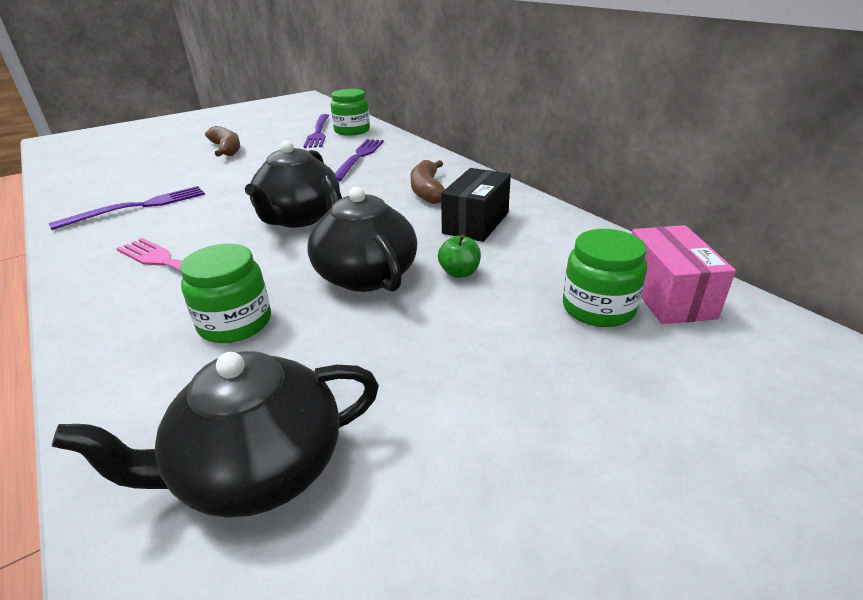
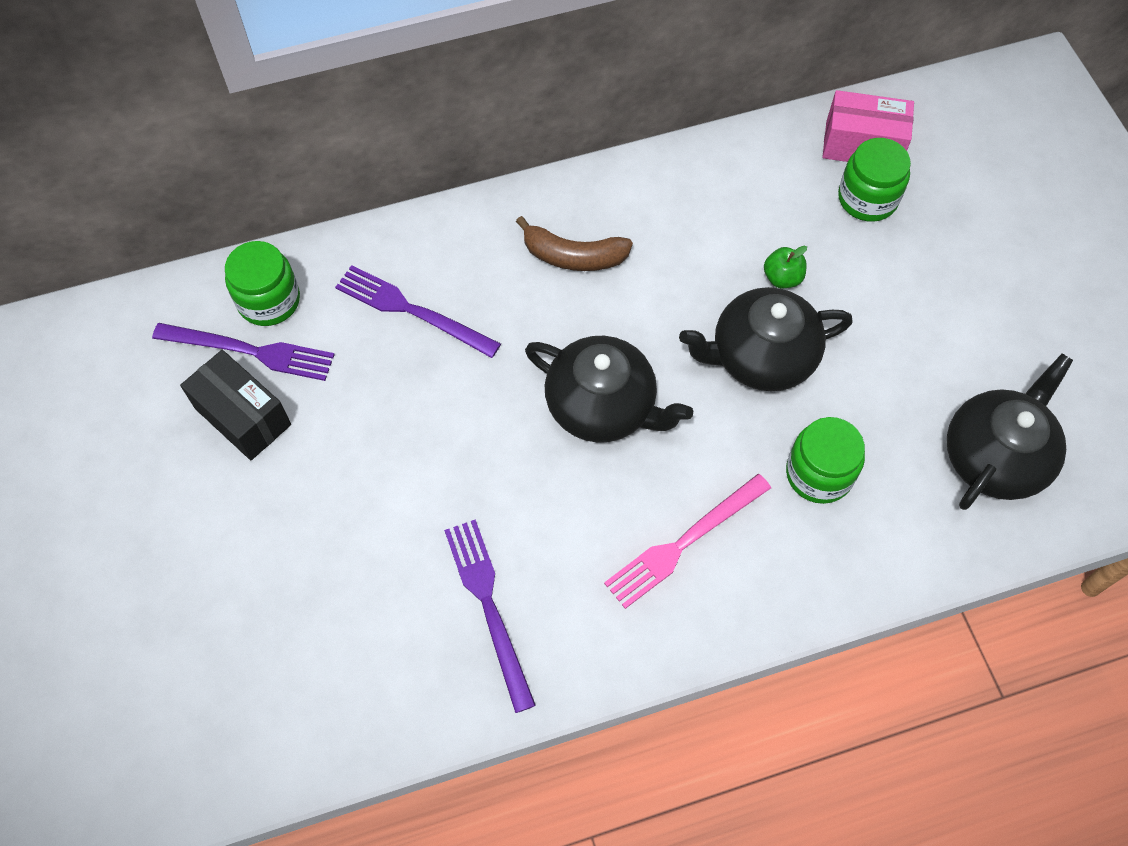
camera: 75 degrees left, 30 degrees up
(226, 149) = (271, 497): brown banana -> none
(258, 468) = (995, 456): black teapot -> black teapot turned 135 degrees counterclockwise
(476, 223) = (681, 233): black box -> black box (243, 416)

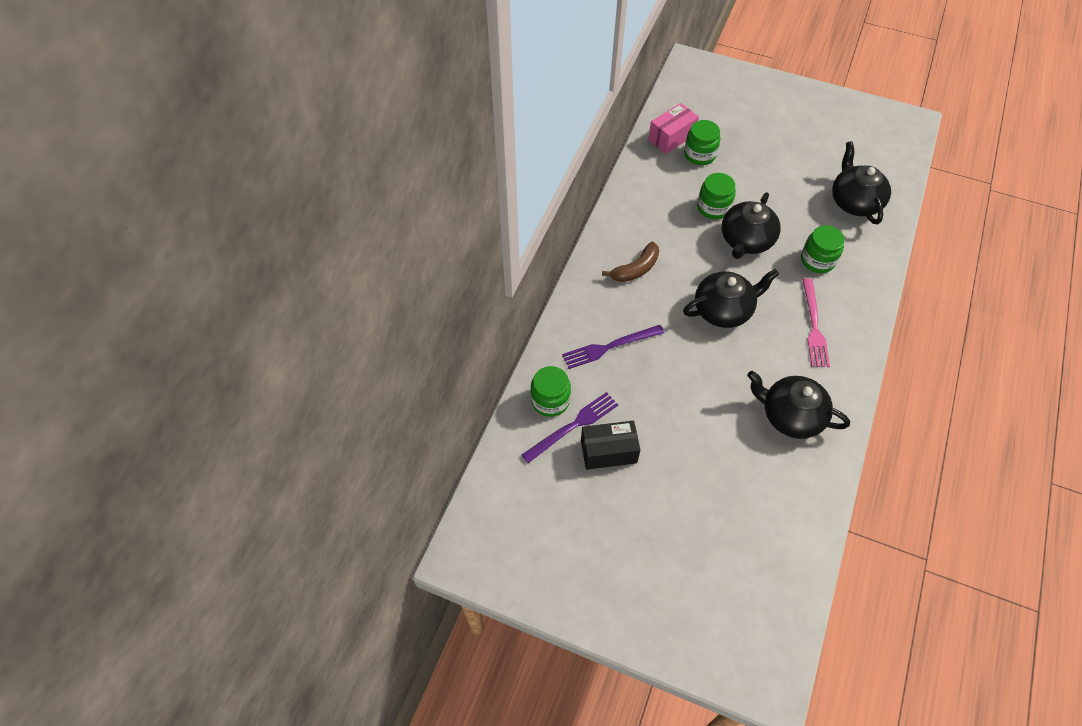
camera: 50 degrees left, 5 degrees down
(489, 606) = (790, 415): purple fork -> black teapot
(782, 278) = (713, 207): green apple -> green jar

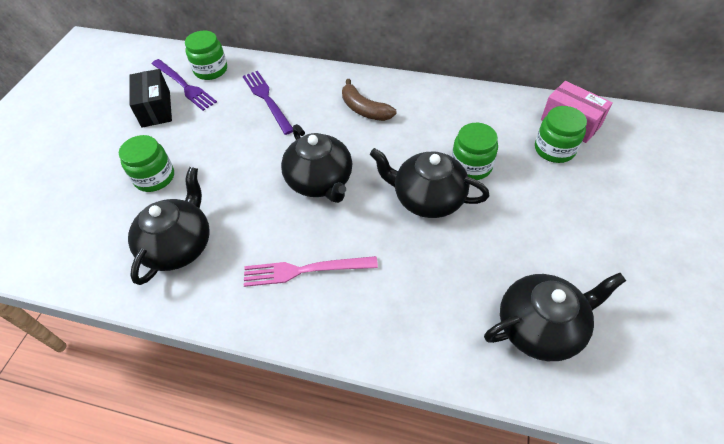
camera: 85 degrees right, 5 degrees down
(817, 260) = (413, 276): green jar -> green jar (154, 177)

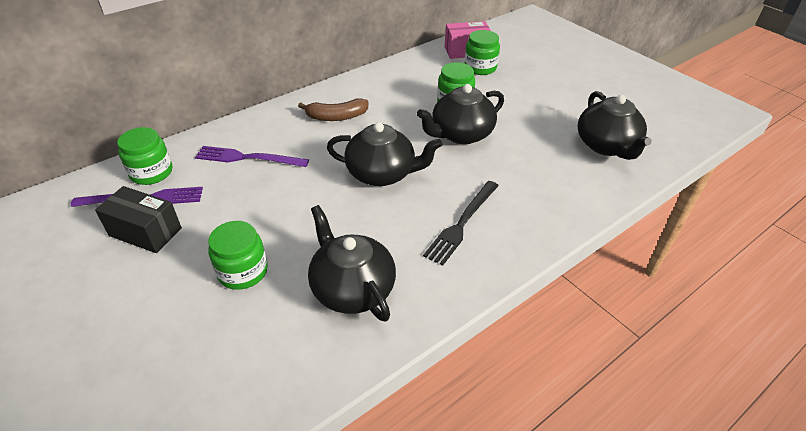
camera: 55 degrees left, 10 degrees down
(305, 270) = (462, 223): pink fork -> black fork
(540, 327) = (606, 146): black teapot -> black teapot turned 150 degrees clockwise

